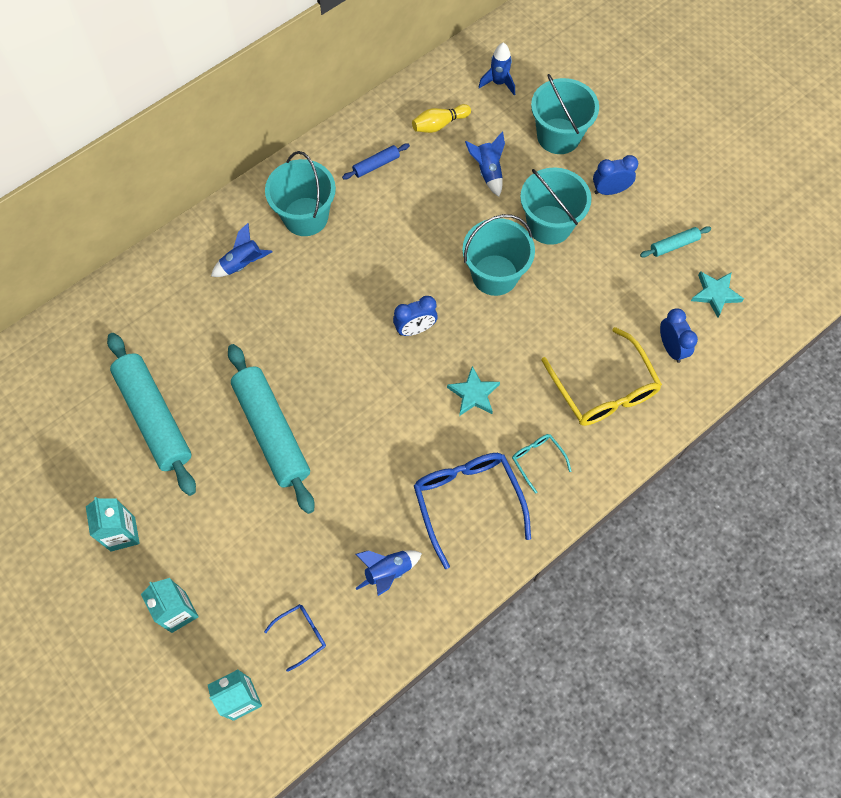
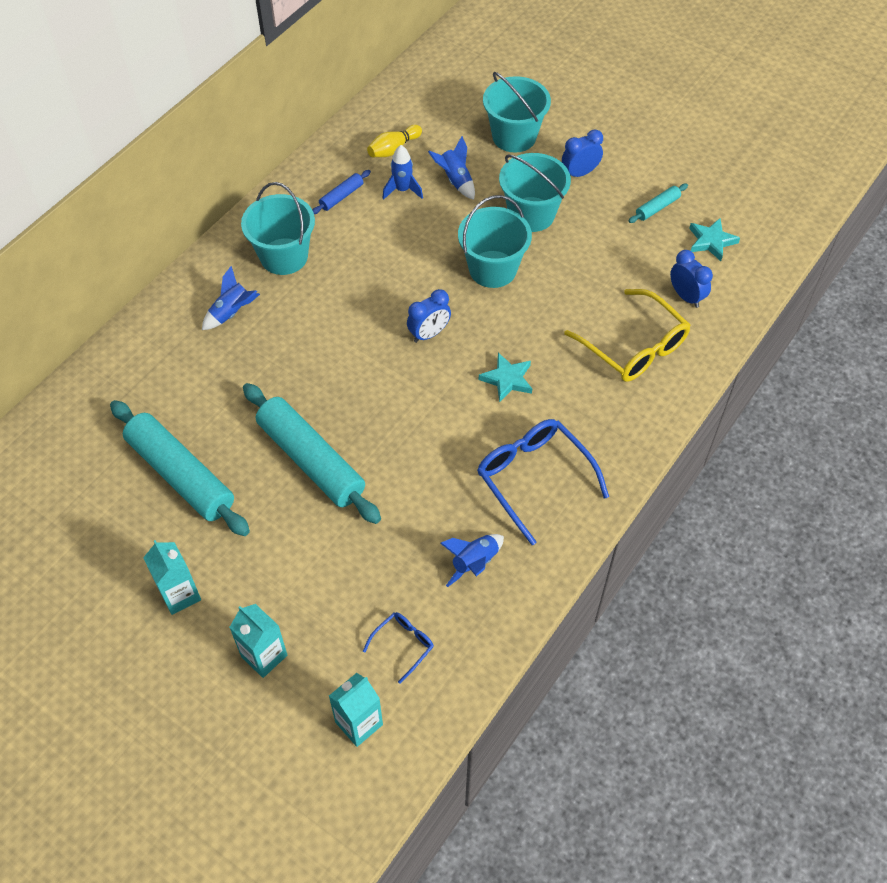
camera: 15 degrees left, 10 degrees down
(498, 83) = (440, 102): blue rocket -> blue rocket (402, 190)
(537, 460) = (591, 425): turquoise glasses -> none

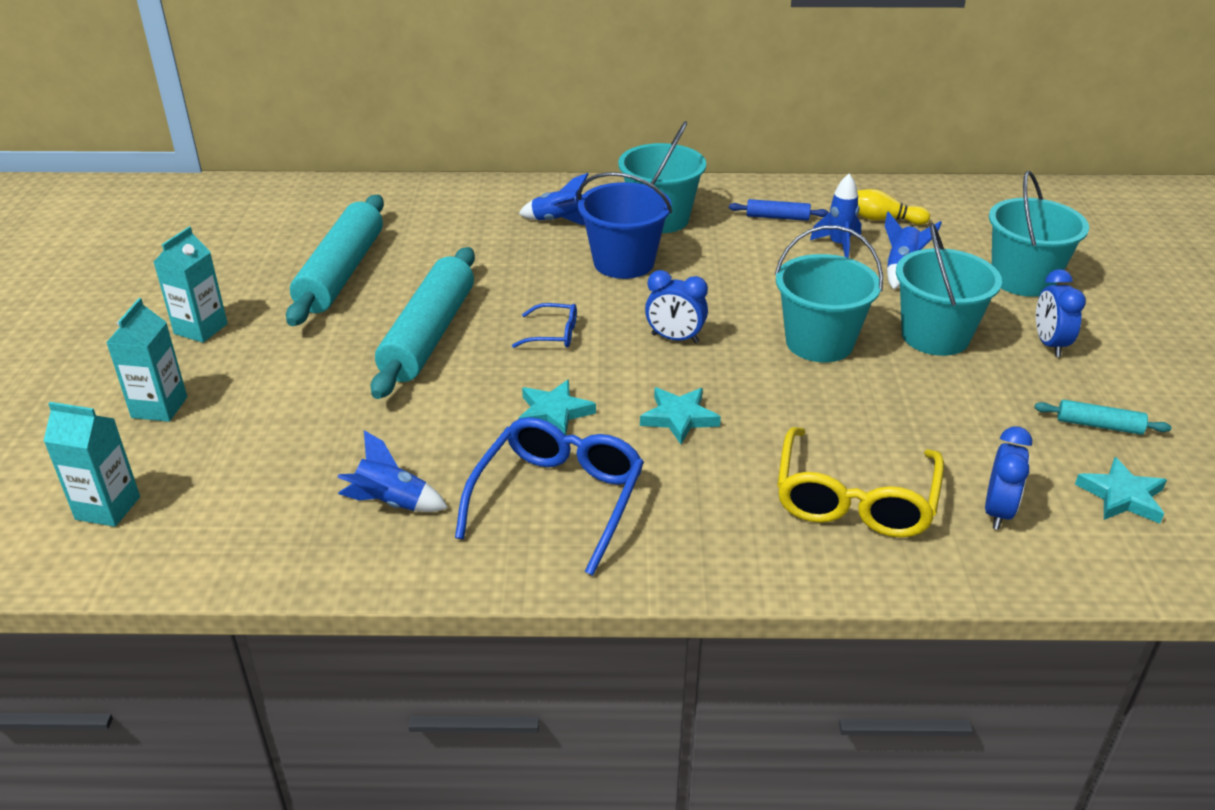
camera: 55 degrees right, 20 degrees down
(320, 308) = (624, 262): none -> blue bucket
(403, 645) = (234, 496): blue glasses -> blue glasses (553, 334)
(453, 437) = (554, 412): none -> turquoise star
(579, 173) = (1049, 344): blue clock -> blue clock turned 120 degrees counterclockwise

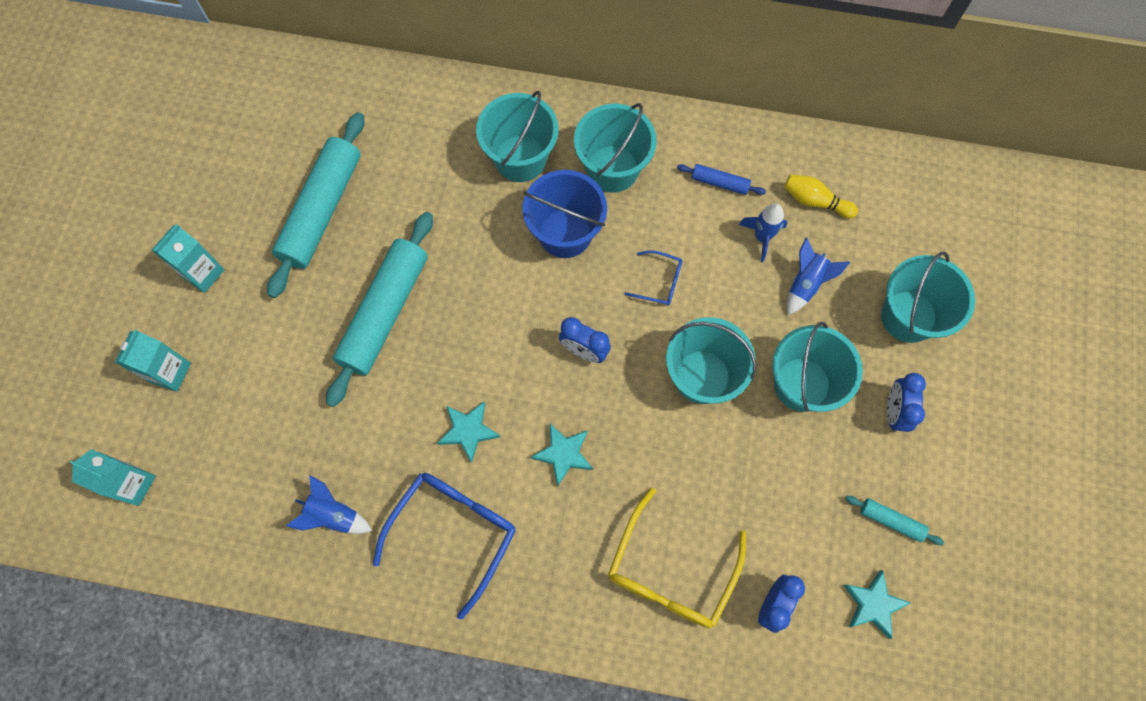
camera: 10 degrees right, 35 degrees up
(553, 334) = (485, 328): blue glasses -> blue glasses (659, 282)
(558, 221) = (520, 158): blue rocket -> turquoise bucket

